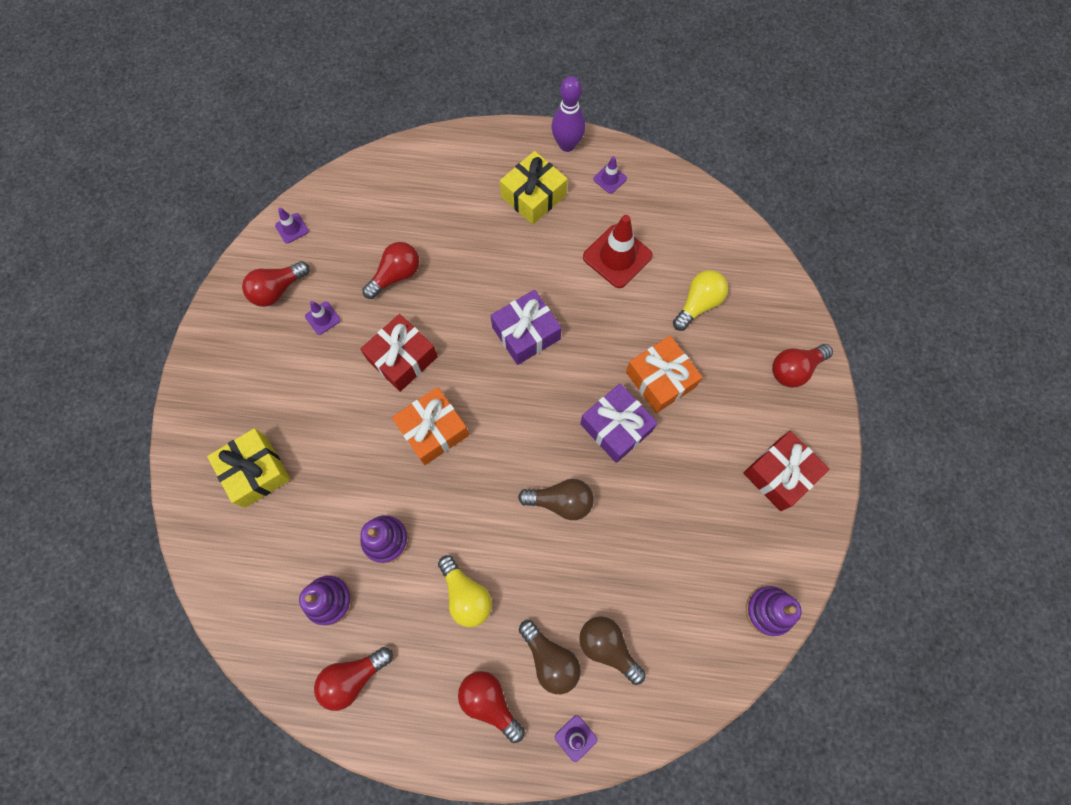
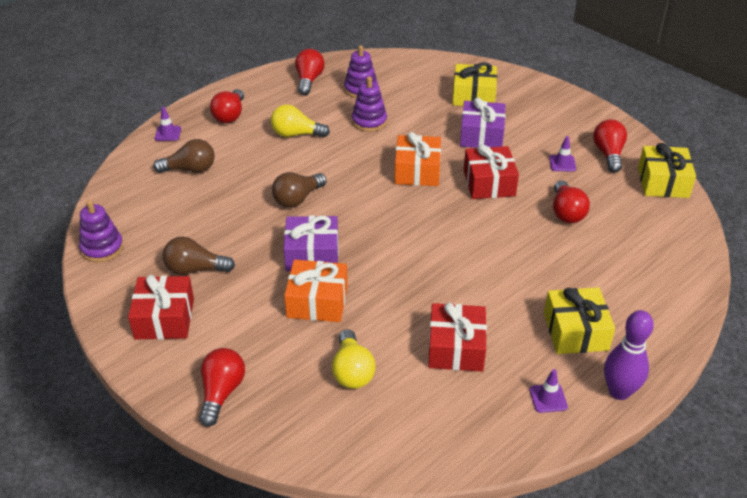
camera: 130 degrees right, 30 degrees down
(292, 228) = (663, 182): purple traffic cone -> yellow gift
(490, 702) = (230, 115): red light bulb -> red light bulb turned 105 degrees clockwise
(526, 333) = (442, 252): purple gift -> purple gift (481, 135)
(550, 659) = (217, 146): brown light bulb -> brown light bulb (195, 269)
(617, 256) = (456, 348): red traffic cone -> red gift

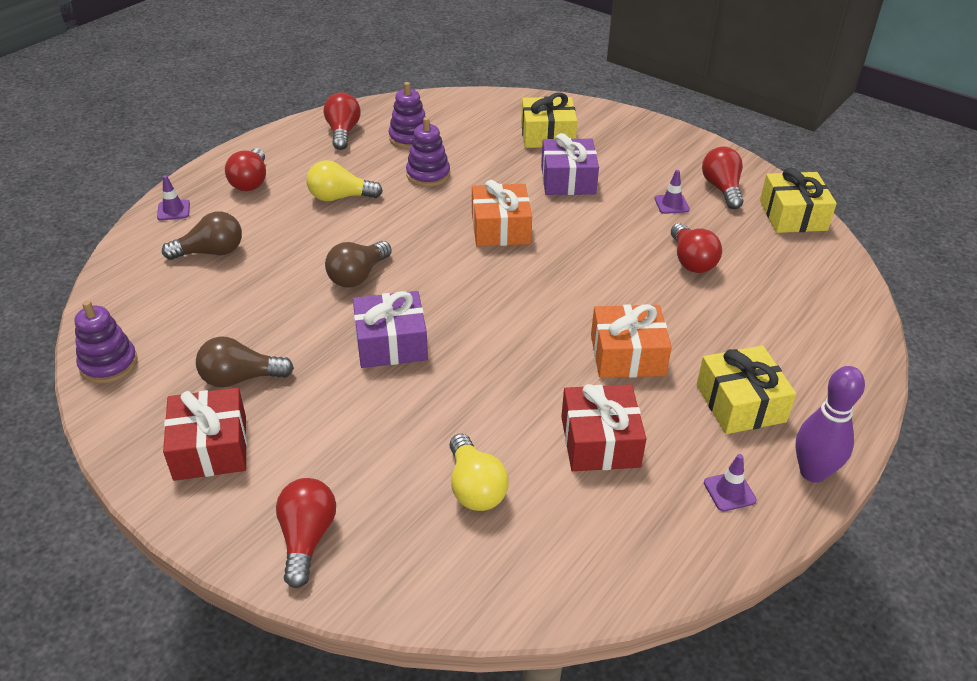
camera: 10 degrees left, 0 degrees up
(317, 301) = (410, 402): orange gift -> orange gift (627, 355)
(489, 183) = (591, 235): red gift -> none

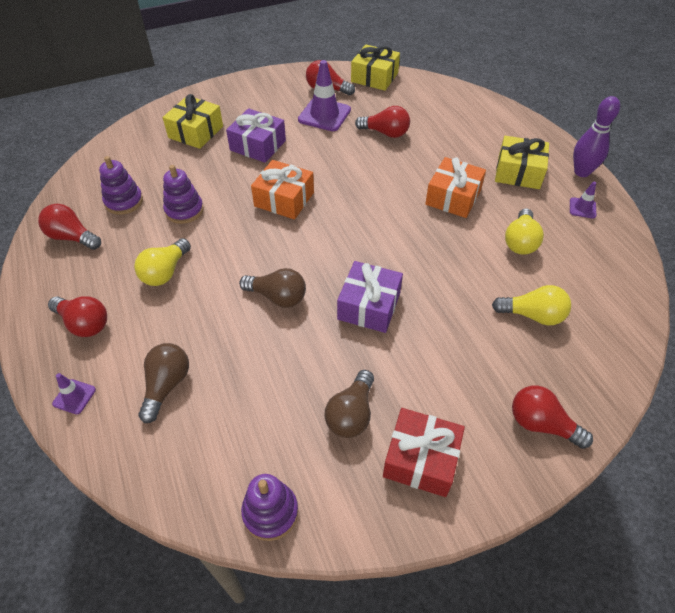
camera: 60 degrees left, 10 degrees up
(358, 276) = (277, 297): brown light bulb -> brown light bulb turned 45 degrees counterclockwise
(600, 441) = (520, 241): red gift -> yellow light bulb
(671, 204) = (324, 115): purple traffic cone -> purple traffic cone, size x2.00

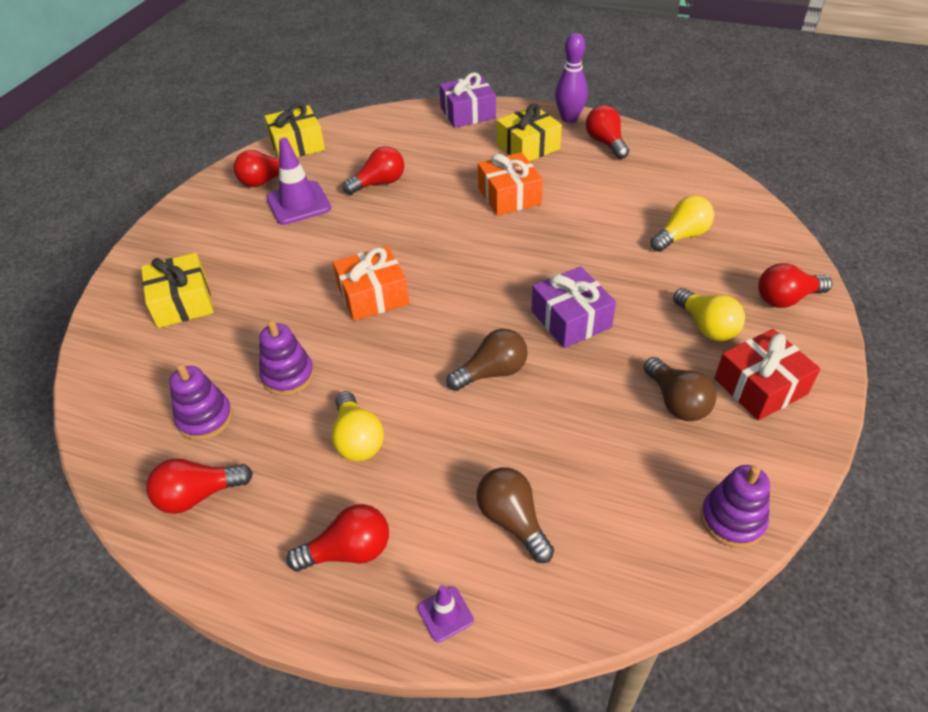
camera: 45 degrees left, 5 degrees down
(258, 145) = (272, 270): purple gift -> purple gift (468, 113)
(520, 241) = (601, 193): yellow light bulb -> yellow light bulb (706, 326)
(582, 208) = (605, 143): purple traffic cone -> red light bulb

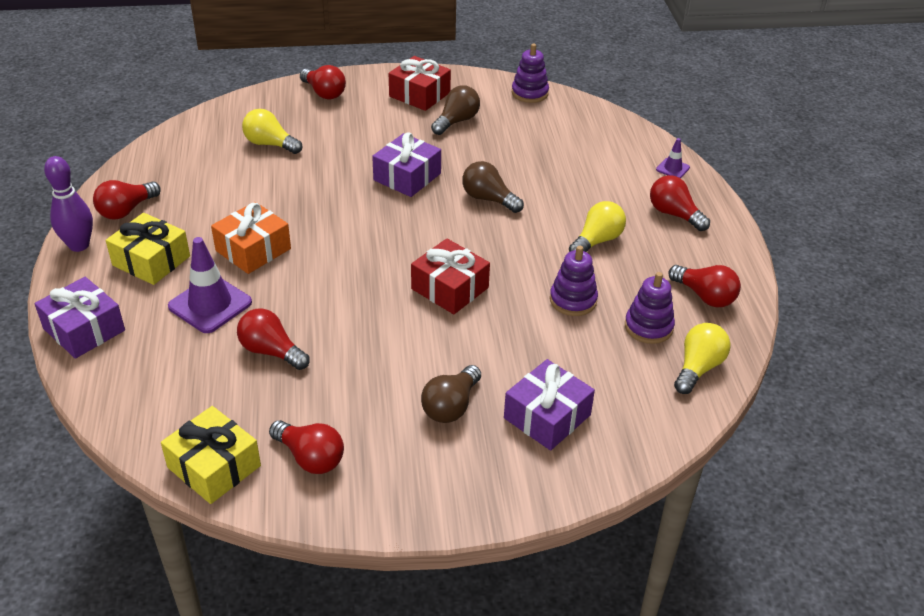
camera: 120 degrees left, 5 degrees down
(182, 302) = (547, 416): yellow gift -> purple gift
(298, 203) = (341, 404): purple traffic cone -> purple traffic cone (210, 304)
(373, 295) = (450, 288): orange gift -> red gift
(513, 521) = (597, 161): brown light bulb -> brown light bulb (451, 406)
(706, 326) = (375, 119): yellow light bulb -> yellow light bulb (698, 368)

